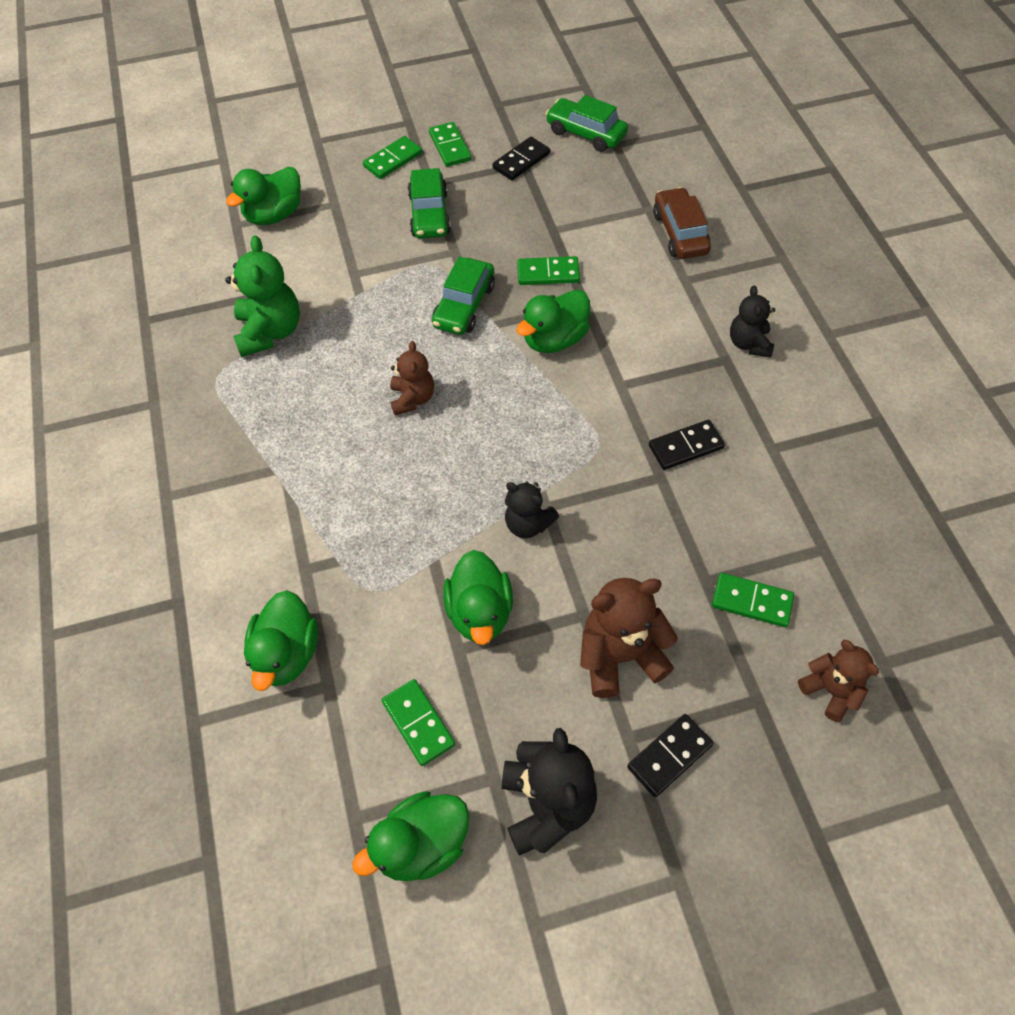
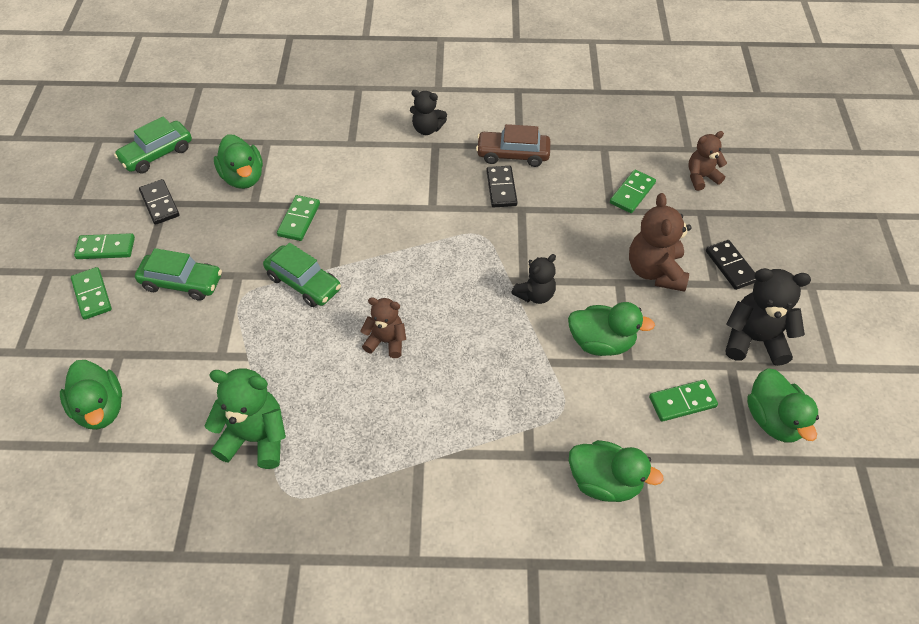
camera: 75 degrees left, 5 degrees down
(554, 339) = (369, 234): green duck -> green duck (243, 177)
(680, 233) = (303, 132): brown car -> brown car (513, 155)

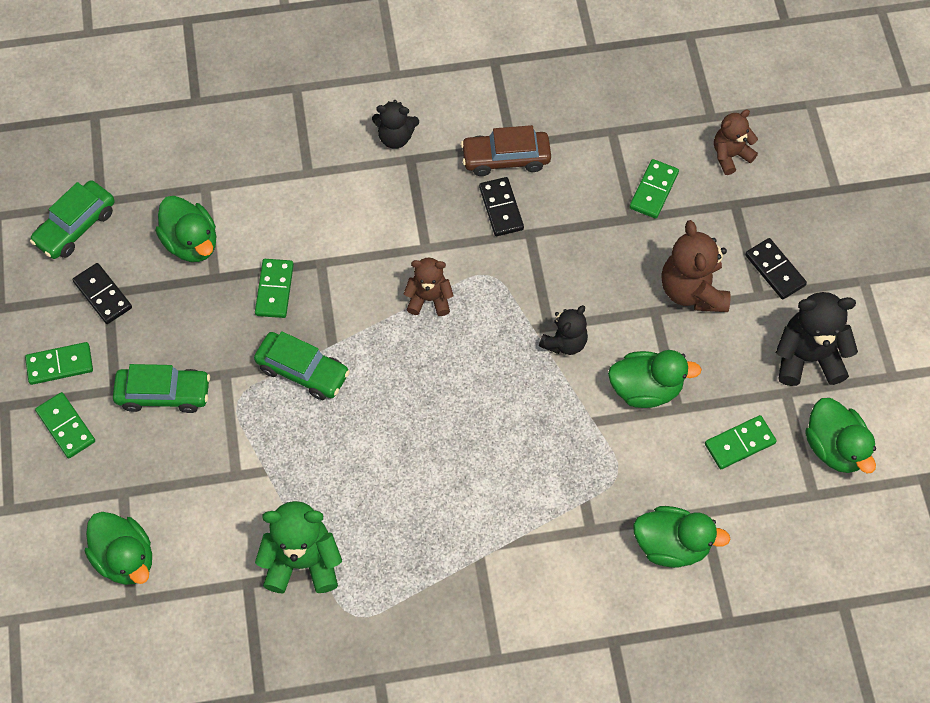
camera: 10 degrees left, 10 degrees up
(386, 341) = (413, 427): brown teddy bear -> brown teddy bear (429, 299)

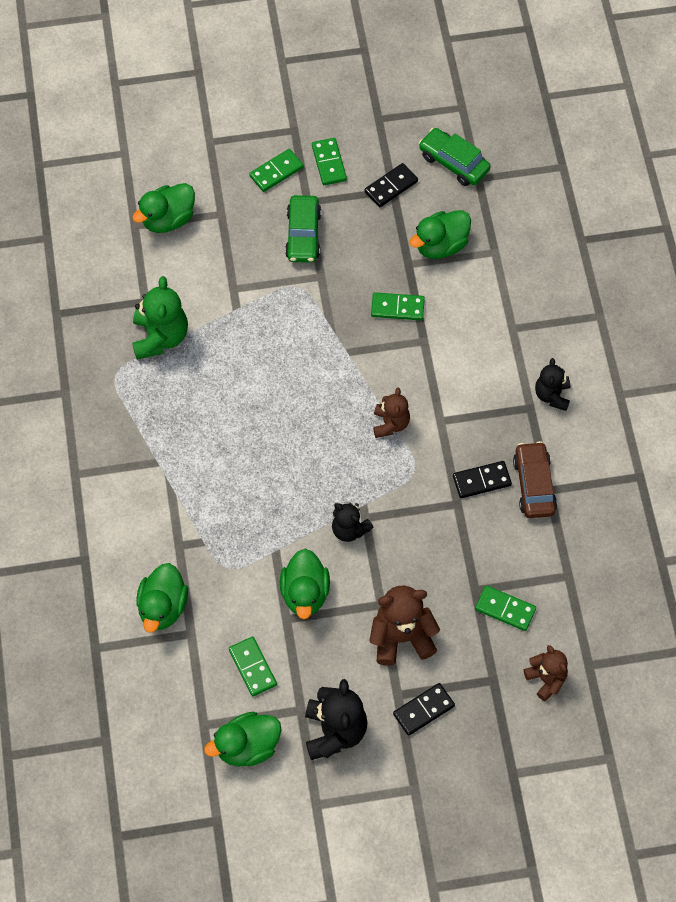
camera: 90 degrees right, 0 degrees up
(303, 371) = (323, 331): green car -> none

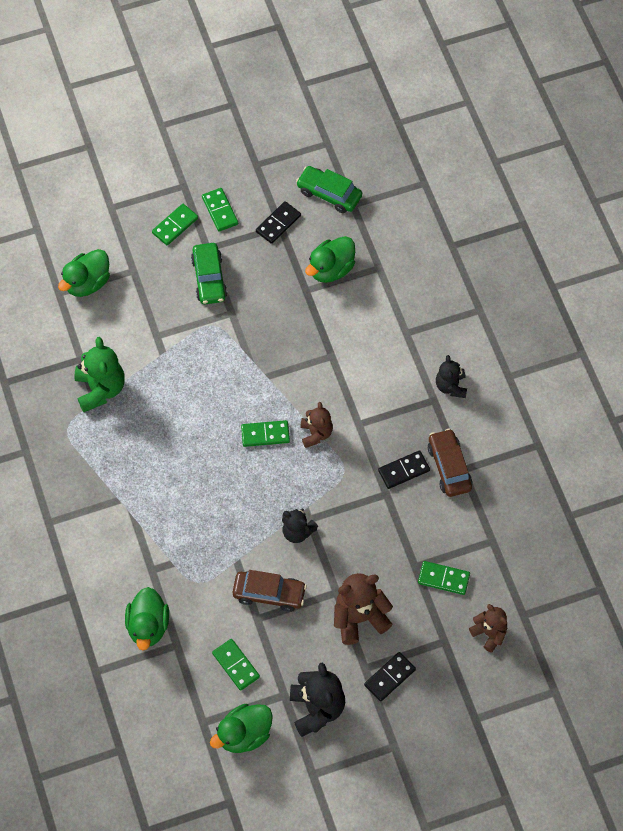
camera: 10 degrees left, 0 degrees up
(305, 593) = (269, 594): green duck -> brown car
(397, 308) = (303, 330): green domino -> green domino (265, 434)

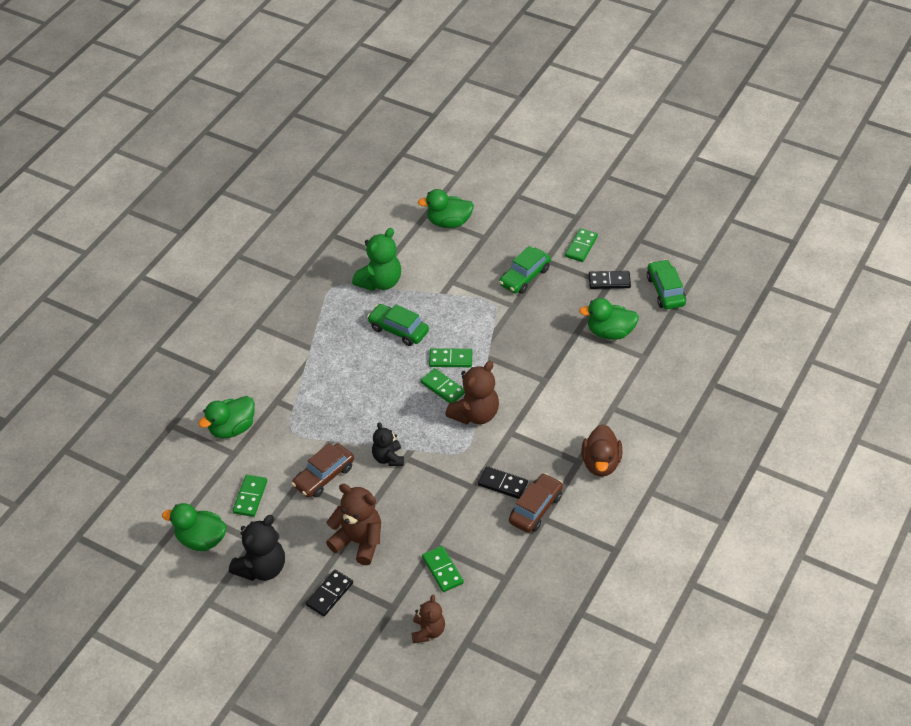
camera: 50 degrees right, 15 degrees down
(169, 418) = (398, 330): none -> green car
(175, 225) = (542, 233): green domino -> green domino (450, 359)
(269, 594) = (324, 476): brown car -> brown car turned 75 degrees clockwise
(316, 433) = (475, 414): brown teddy bear -> brown teddy bear, size x1.59
(390, 677) = (329, 594): black domino -> black domino turned 60 degrees counterclockwise
(451, 386) = (601, 463): black teddy bear -> brown duck

